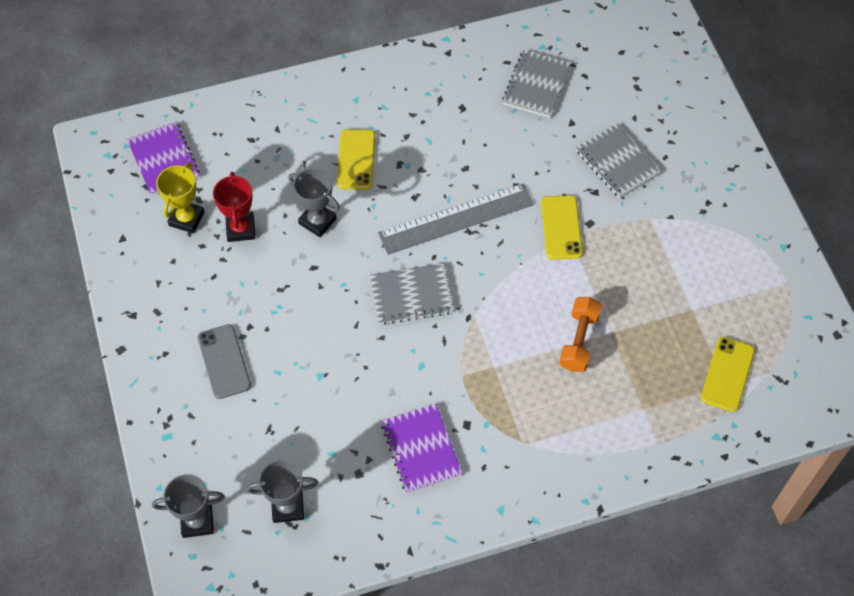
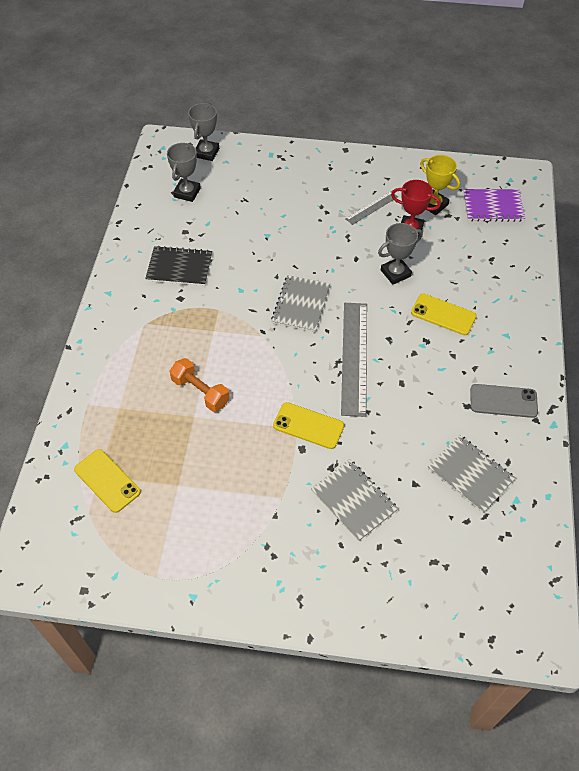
camera: 115 degrees right, 5 degrees down
(220, 281) = (371, 207): none -> grey ruler
(224, 361) = (307, 192): grey phone -> grey phone (503, 401)
(421, 449) = (179, 267): purple notebook -> black notebook
(617, 162) = (353, 500): grey notebook -> grey notebook turned 60 degrees clockwise

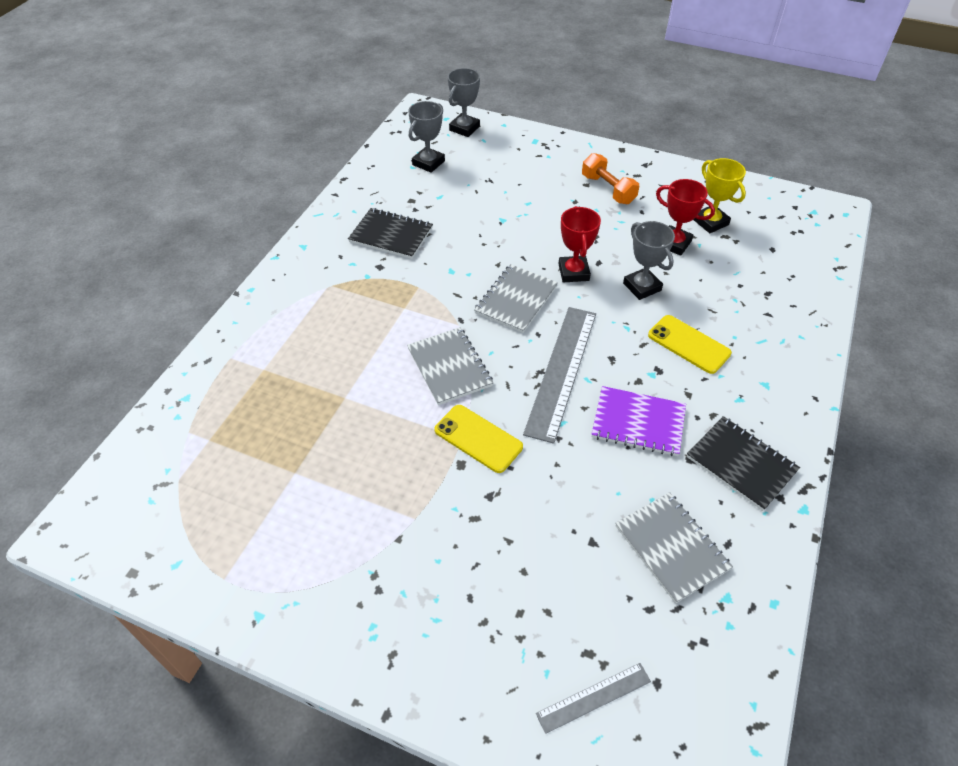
camera: 15 degrees right, 5 degrees down
(107, 481) = (215, 448): yellow phone -> none
(200, 392) = (363, 371): orange dumbbell -> orange dumbbell (608, 189)
(339, 271) = (573, 272): none -> red trophy
(353, 500) = (505, 544): grey notebook -> grey notebook (449, 367)
(371, 207) = (634, 212): grey ruler -> grey ruler (593, 697)
(395, 273) = (642, 287): grey trophy -> grey trophy turned 75 degrees clockwise
(493, 207) = (784, 236): purple notebook -> purple notebook (638, 422)
(503, 401) = (741, 464): grey phone -> black notebook

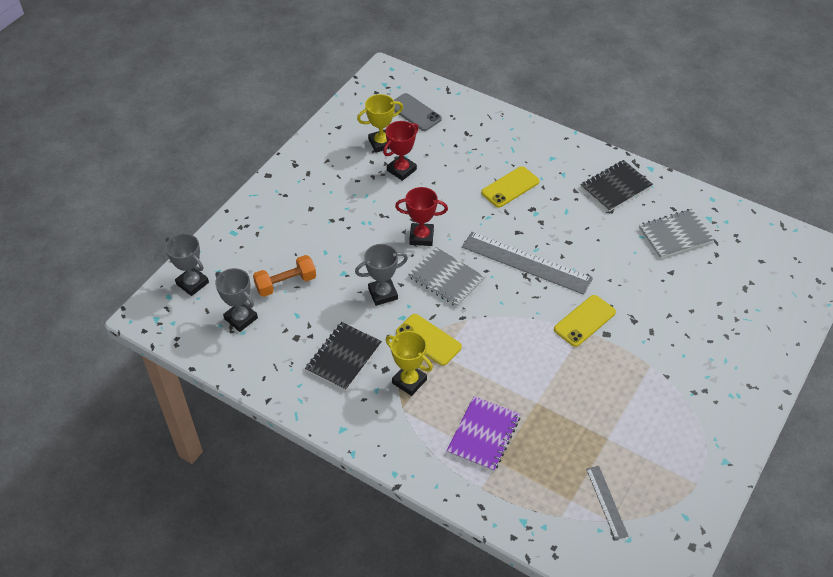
camera: 80 degrees left, 0 degrees up
(365, 286) = (409, 381): none -> yellow trophy
(423, 295) = (428, 340): none -> yellow phone
(449, 367) = (513, 330): grey notebook -> none
(593, 697) = (771, 290): grey ruler -> grey ruler (606, 502)
(608, 189) = (322, 195): orange dumbbell -> orange dumbbell (286, 283)
(638, 422) = (578, 230): purple notebook -> purple notebook (483, 435)
(642, 287) = (446, 199): grey trophy -> grey trophy (383, 294)
(779, 243) = (414, 112): none -> grey phone

